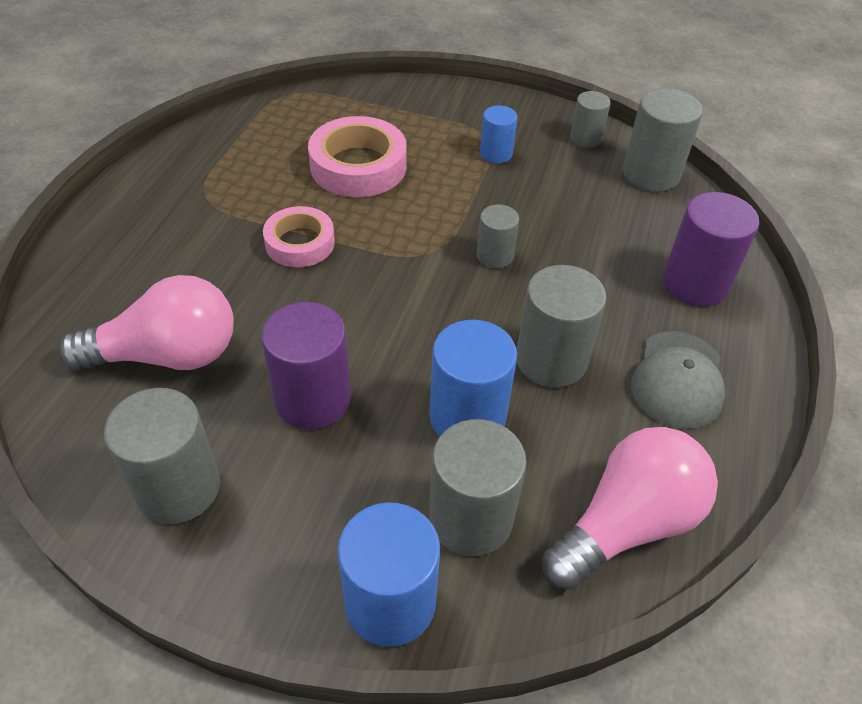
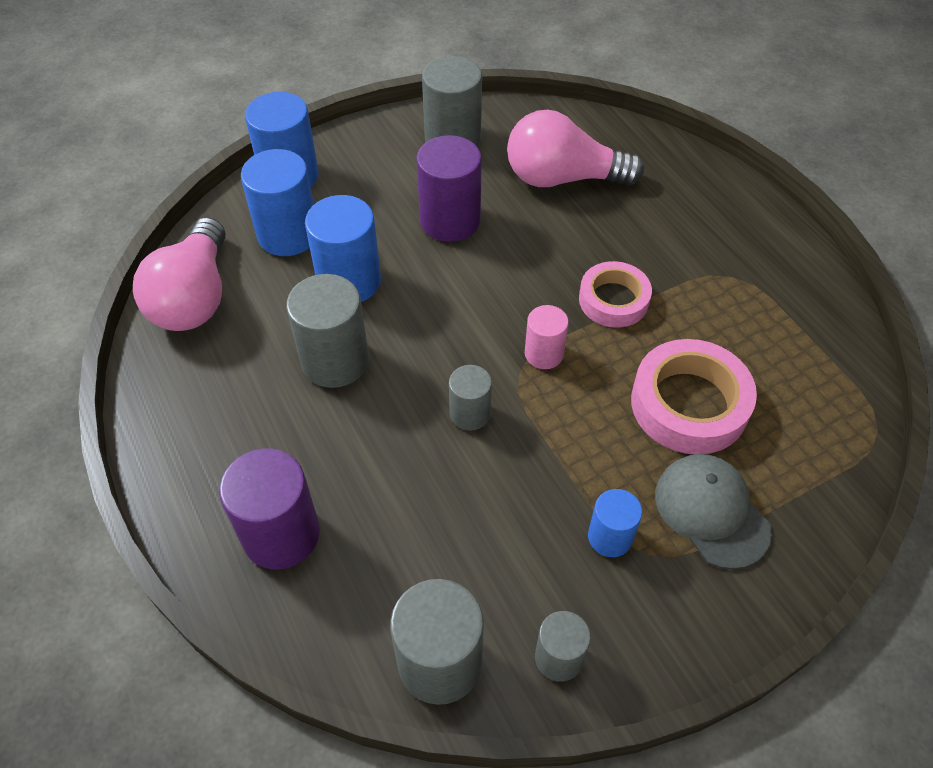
camera: 135 degrees right, 5 degrees up
(168, 355) = (562, 178): pink light bulb -> pink light bulb turned 60 degrees clockwise
(397, 250) = (544, 354): none -> pink cylinder
(470, 518) = (288, 234): grey cylinder -> blue cylinder
(678, 379) = (229, 421): grey cap -> grey cap (711, 511)

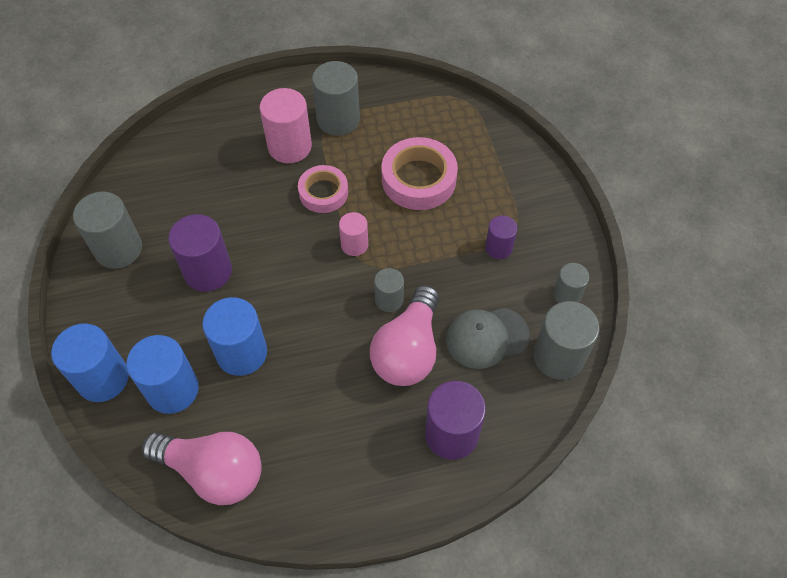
camera: 75 degrees left, 5 degrees up
(335, 361) = (316, 376): grey cylinder -> grey cylinder (338, 119)
(562, 178) = (197, 189): pink light bulb -> pink light bulb (408, 350)
(610, 537) = (498, 248): blue cylinder -> purple cylinder
(671, 246) = (289, 146): none -> pink cylinder
(711, 511) = (494, 193): grey cap -> grey cap (486, 337)

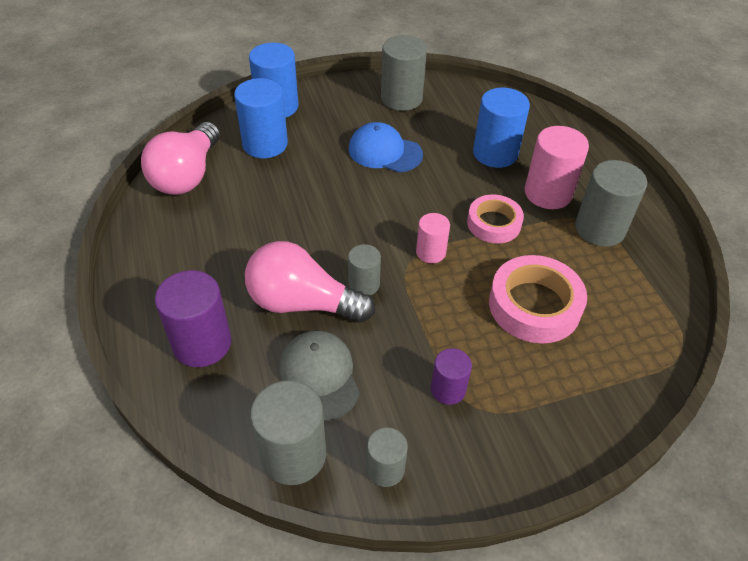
camera: 85 degrees right, 10 degrees down
(208, 271) = (385, 152): purple cylinder -> blue cap
(242, 353) = (300, 181): blue cylinder -> blue cylinder (495, 153)

